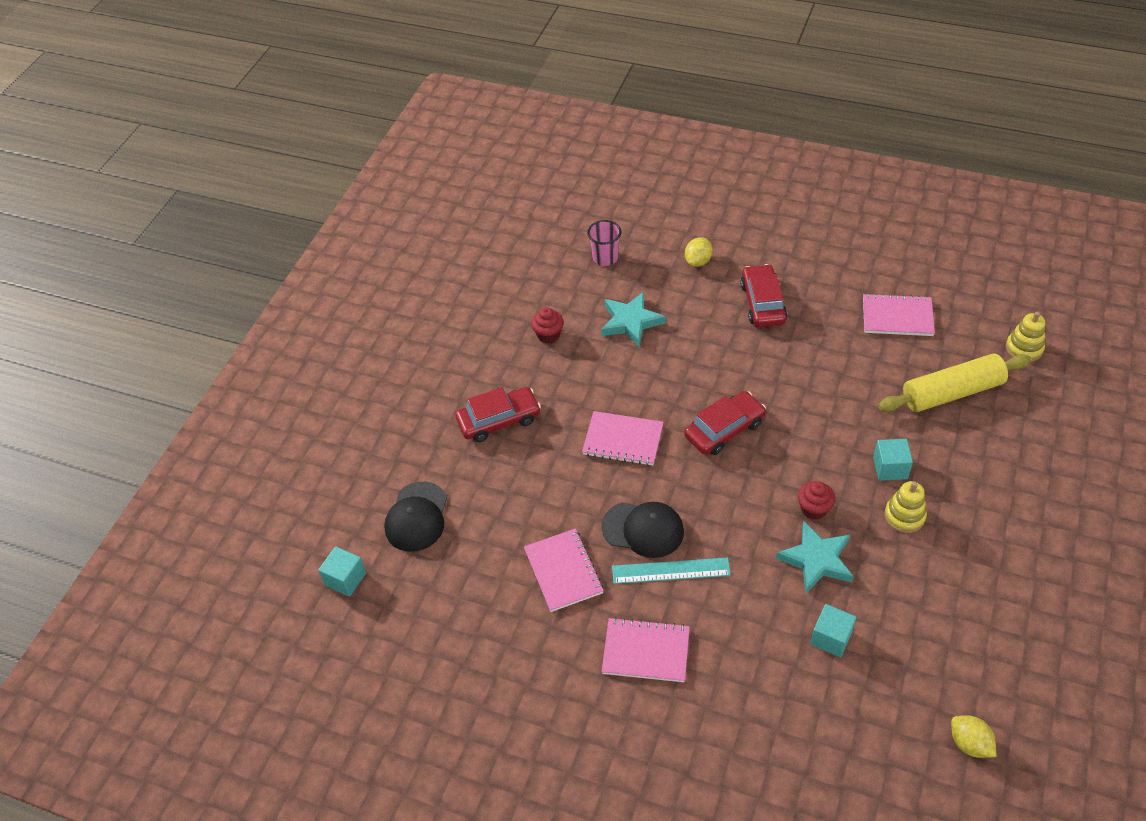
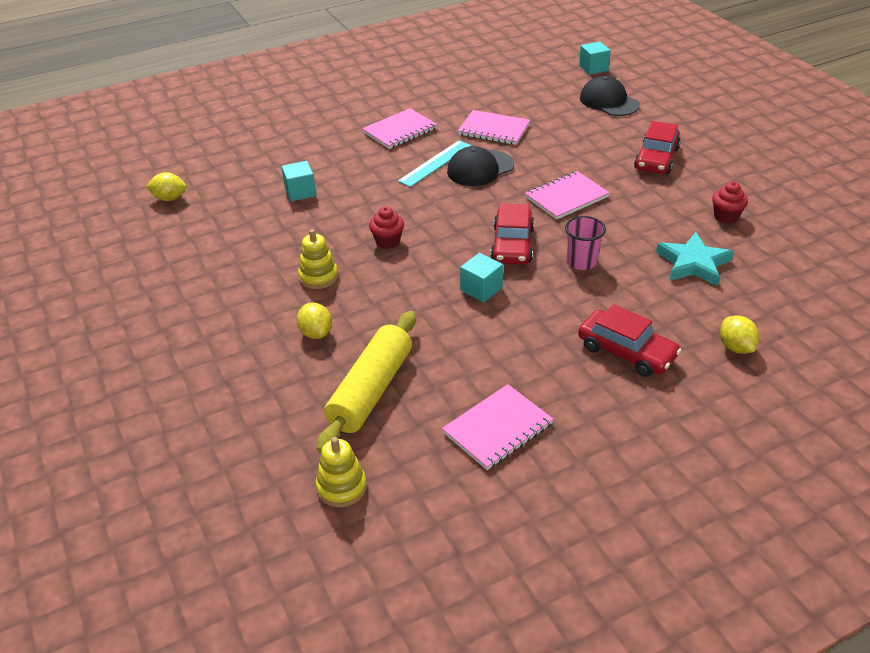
camera: 130 degrees right, 10 degrees down
(605, 258) = (804, 294): pink cup -> pink cup (581, 262)
(816, 560) = (352, 219): turquoise star -> none
(890, 468) = (362, 299): turquoise cube -> turquoise cube (481, 289)
(951, 464) = (316, 333): none -> yellow lemon

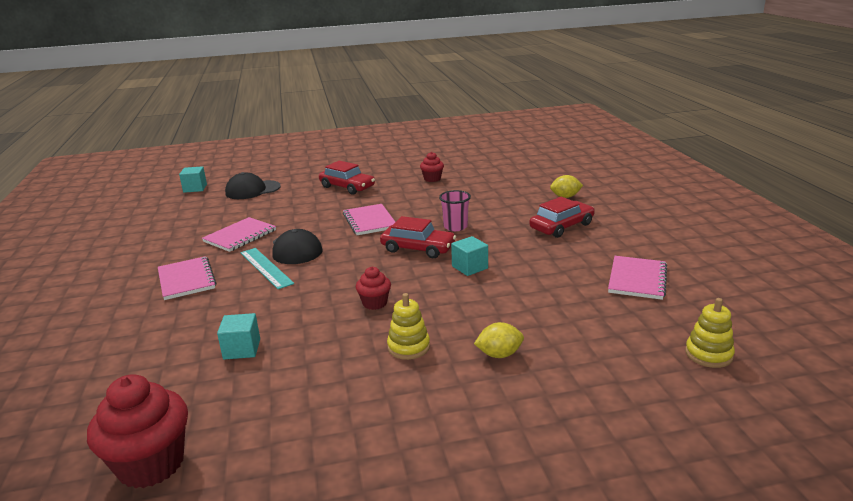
camera: 75 degrees left, 15 degrees down
(169, 198) = (151, 464): yellow lemon -> red cupcake
(370, 390) = (588, 330): yellow rolling pin -> none
(498, 428) = (637, 279): pink notebook -> pink notebook turned 45 degrees clockwise
(693, 263) = (477, 195): turquoise star -> none

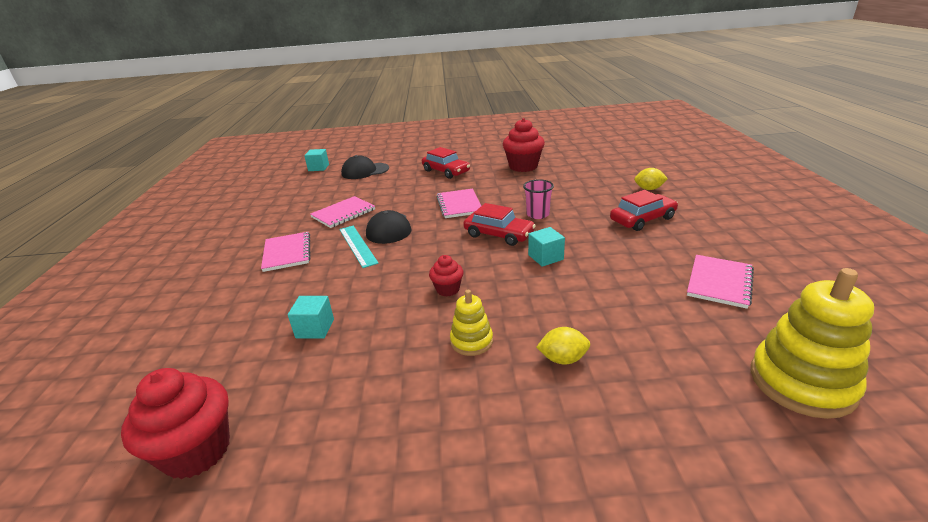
camera: 10 degrees right, 5 degrees up
(432, 179) = (523, 166): red cupcake -> red cupcake, size x1.86
(708, 354) = (801, 382): yellow stacking toy -> yellow stacking toy, size x1.83

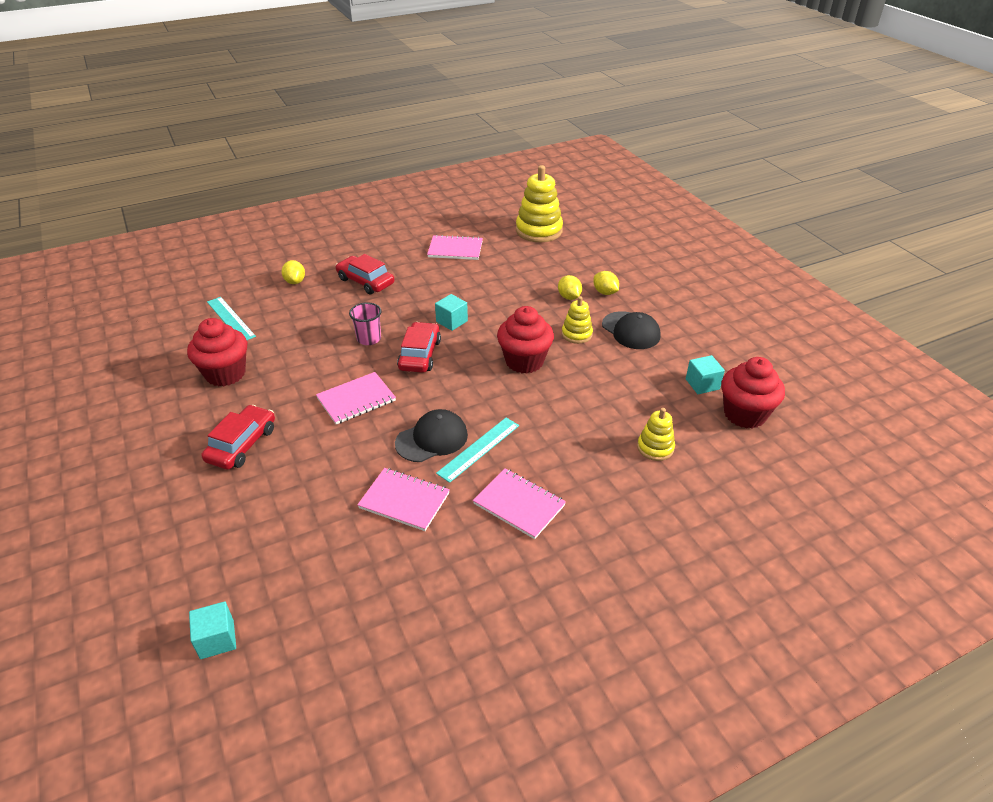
camera: 115 degrees left, 10 degrees up
(249, 342) = (655, 448): none -> yellow stacking toy
(287, 253) = (519, 504): pink notebook -> pink notebook turned 75 degrees clockwise
(315, 328) = (615, 416): turquoise cube -> turquoise cube (702, 384)
(365, 171) = (238, 549): black cap -> black cap (631, 331)
(447, 289) = (524, 361): red cupcake -> red cupcake, size x1.86
(563, 405) = (605, 292): none -> yellow lemon
(594, 167) = (231, 319): none -> turquoise ruler

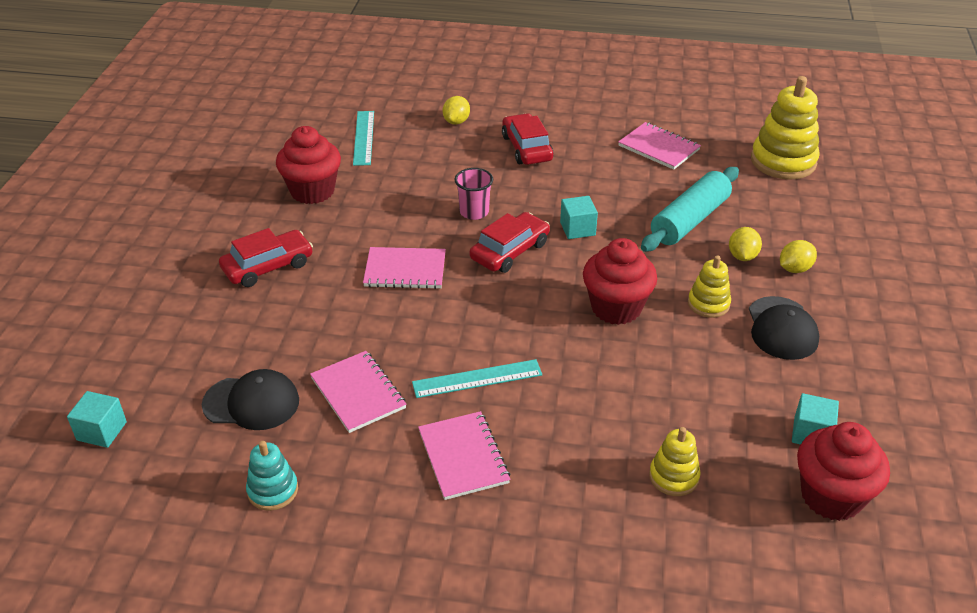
camera: 35 degrees right, 0 degrees up
(407, 602) = (273, 490): none -> turquoise stacking toy
(432, 439) = (440, 345): black cap -> black cap (251, 403)
(517, 288) = (690, 220): none -> turquoise rolling pin
(605, 292) = (794, 269): yellow lemon -> yellow lemon turned 60 degrees clockwise

